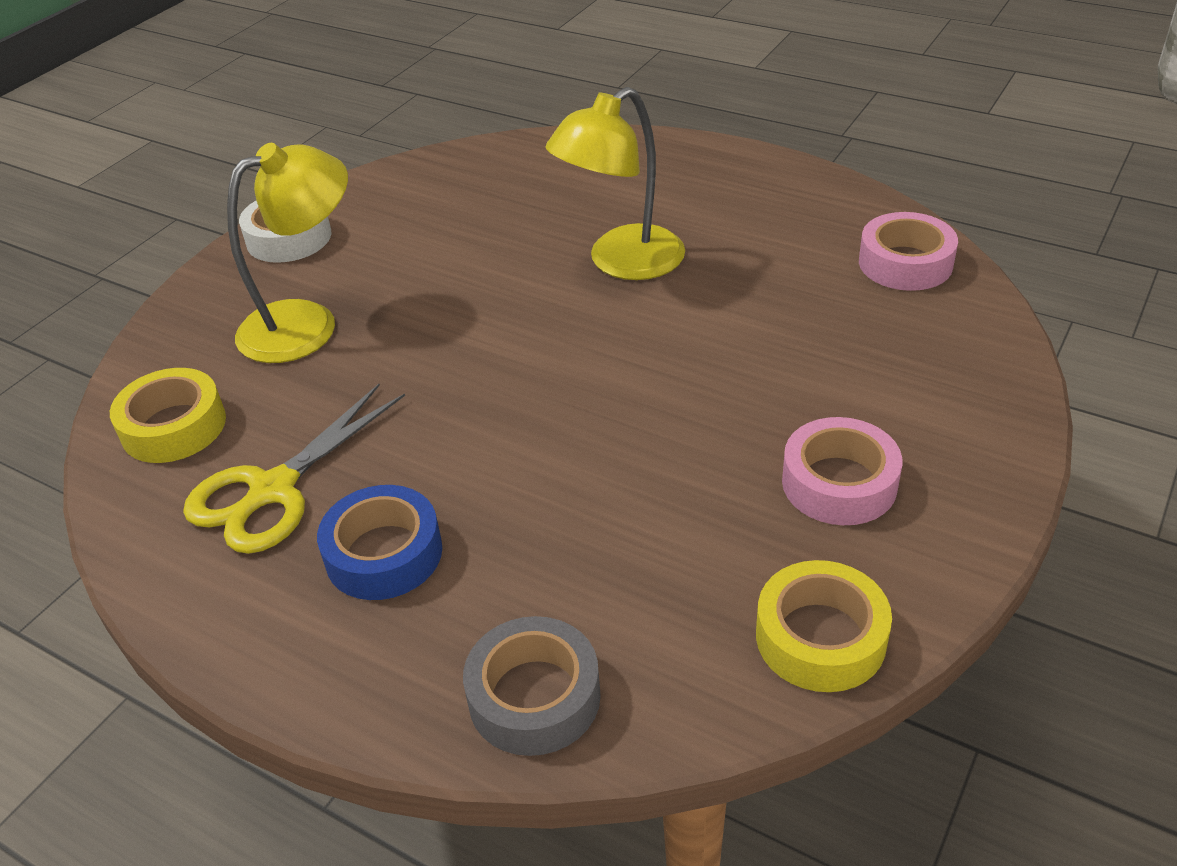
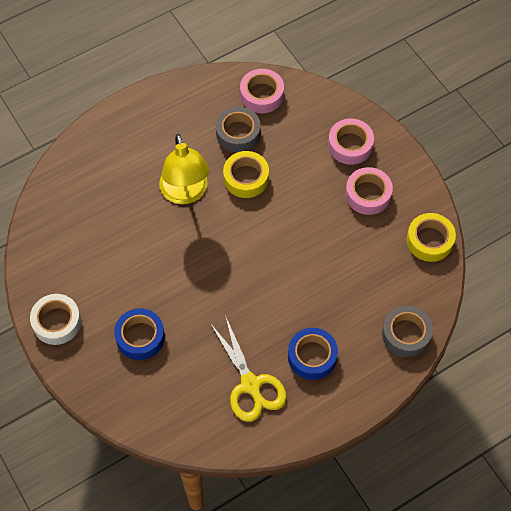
camera: 65 degrees left, 20 degrees up
(174, 427) = (182, 413): yellow tape -> yellow tape (246, 178)
(307, 323) = (140, 337): yellow lamp -> blue tape
(797, 269) = (238, 133): none -> grey tape
(927, 410) = (350, 145): none -> pink tape

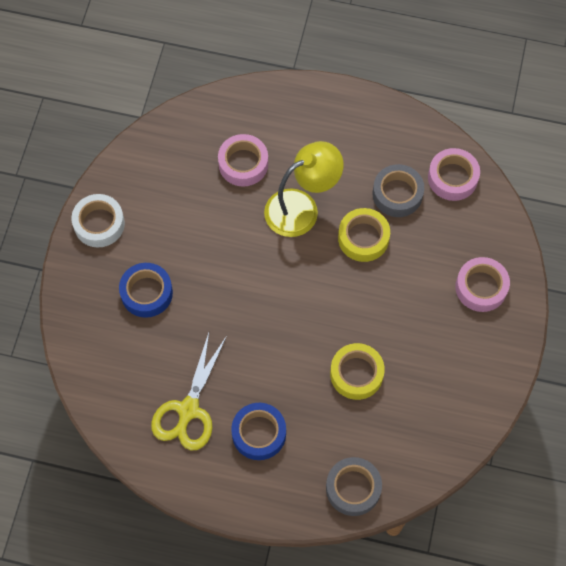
camera: 45 degrees right, 5 degrees up
(185, 193) = (301, 207): yellow lamp -> yellow lamp turned 150 degrees counterclockwise
(368, 194) = (450, 343): pink tape -> pink tape (243, 164)
(429, 240) = (459, 430): yellow tape -> yellow tape (356, 374)

